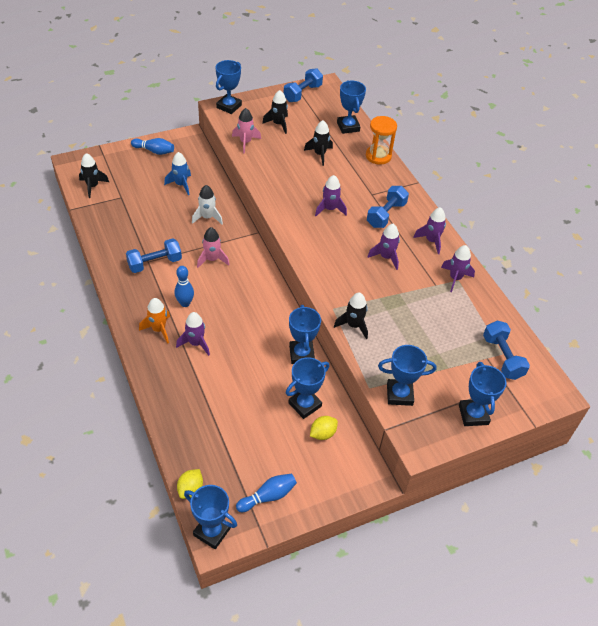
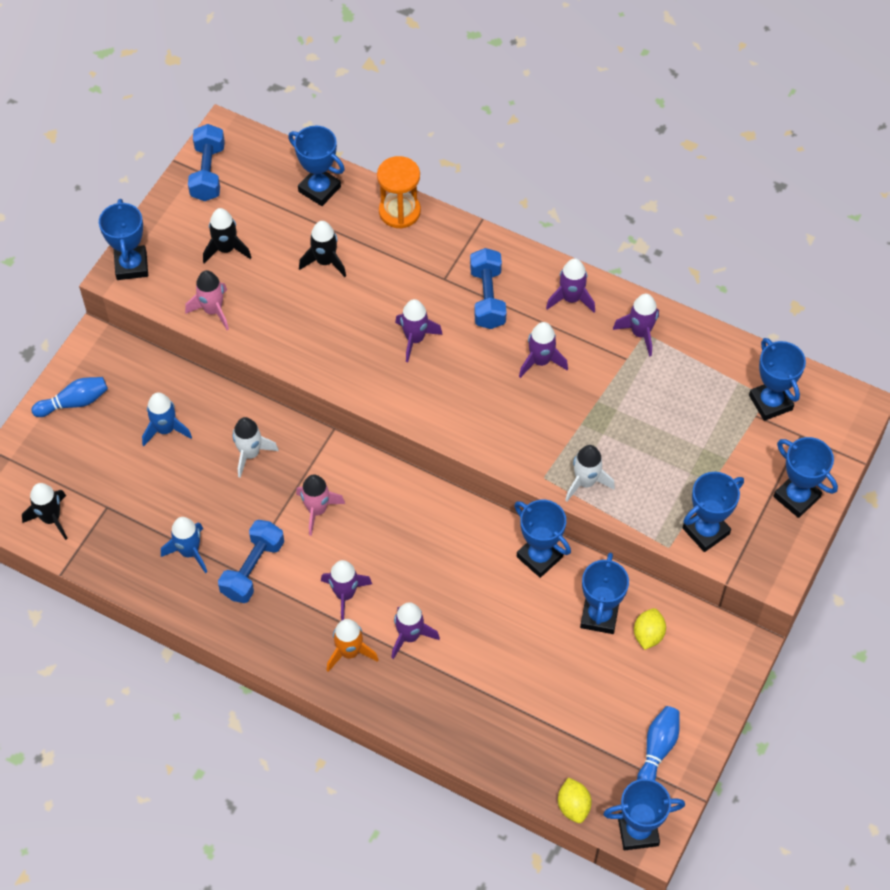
camera: 35 degrees left, 10 degrees up
(135, 237) = (189, 552): none -> blue rocket
(185, 303) = (345, 594): blue bowling pin -> purple rocket
(353, 325) = (585, 482): black rocket -> white rocket
(502, 357) = (770, 402): blue dumbbell -> blue trophy

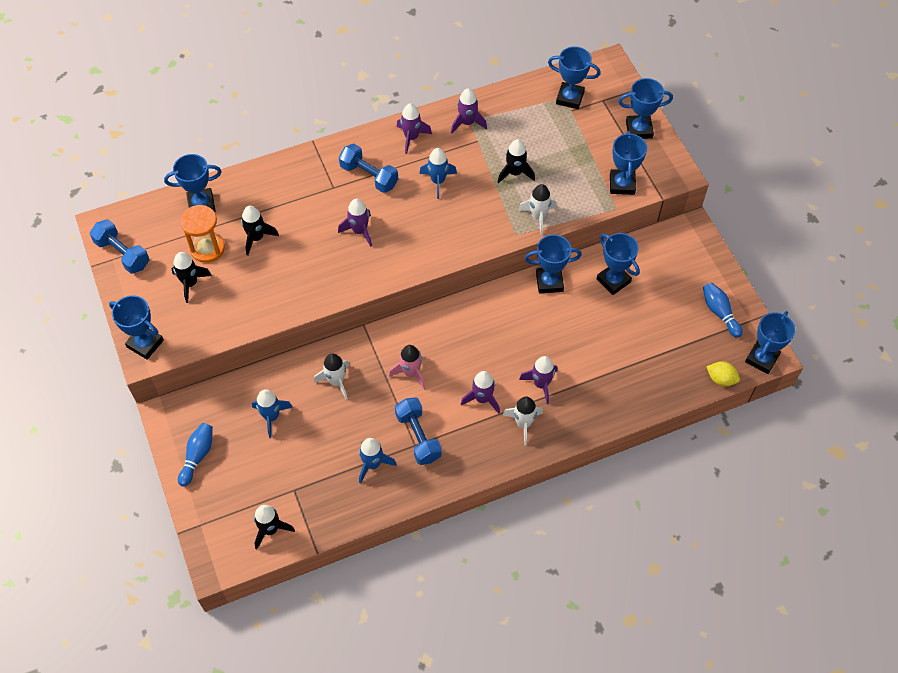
camera: 50 degrees left, 0 degrees up
(213, 310) = (227, 321): pink rocket -> none
(349, 652) = (523, 424): orange rocket -> white rocket
(399, 211) = (262, 176): orange hourglass -> orange hourglass (207, 248)
(540, 361) = (438, 181): purple rocket -> blue rocket
(620, 421) = (515, 173): none -> black rocket
(648, 635) = (646, 266): yellow lemon -> none

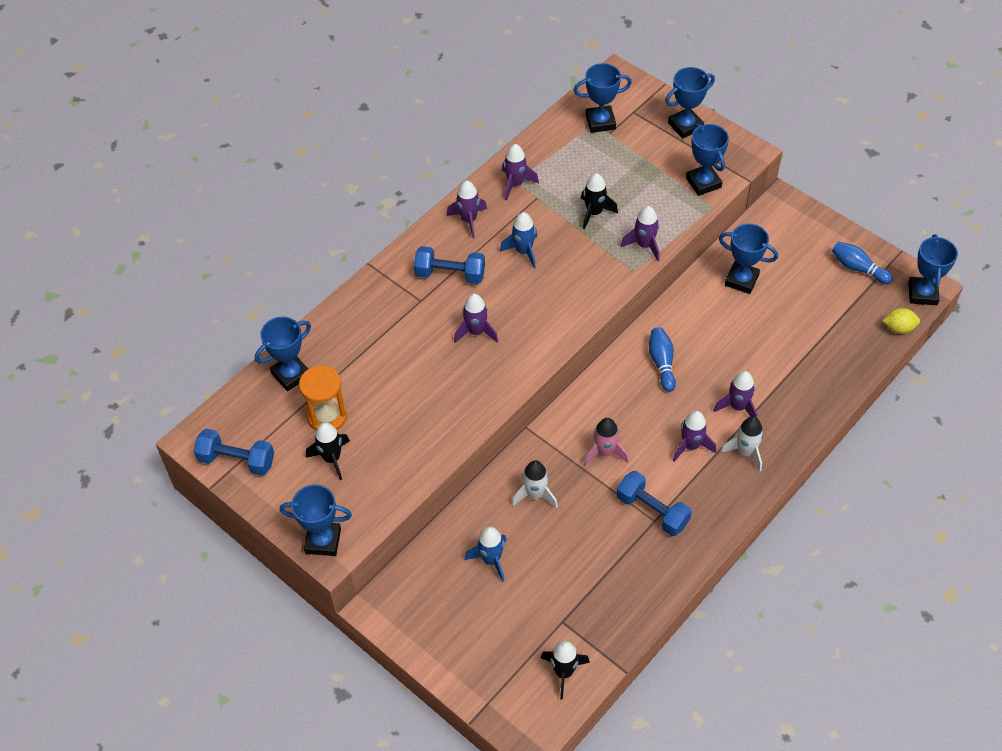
camera: 25 degrees left, 5 degrees down
(197, 456) = (439, 635): blue bowling pin -> blue bowling pin (662, 363)
(256, 238) = (373, 383): black rocket -> none
(373, 464) = (625, 558): blue rocket -> none
(538, 217) = (644, 245): white rocket -> purple rocket
(549, 282) = (682, 307): blue trophy -> none

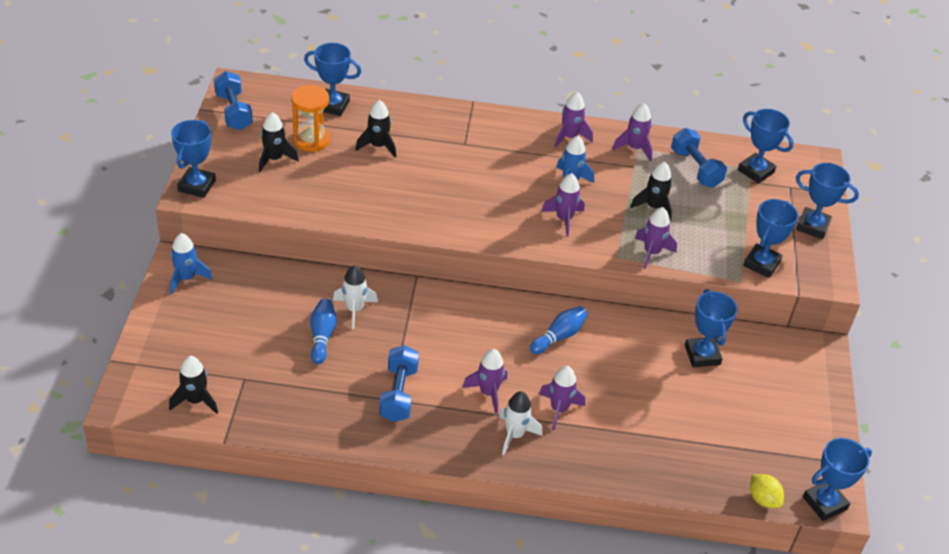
camera: 50 degrees right, 10 degrees down
(323, 541) = (197, 186): blue trophy -> blue trophy turned 45 degrees clockwise
(375, 367) = (378, 146): none -> black rocket
(450, 274) = (505, 149): blue dumbbell -> blue dumbbell (695, 168)
(476, 332) = (463, 187): purple rocket -> purple rocket (564, 219)
(491, 560) = (271, 309): blue rocket -> blue rocket (187, 278)
(604, 453) = (432, 337): pink rocket -> none
(858, 268) = (803, 438): blue bowling pin -> blue bowling pin (322, 336)

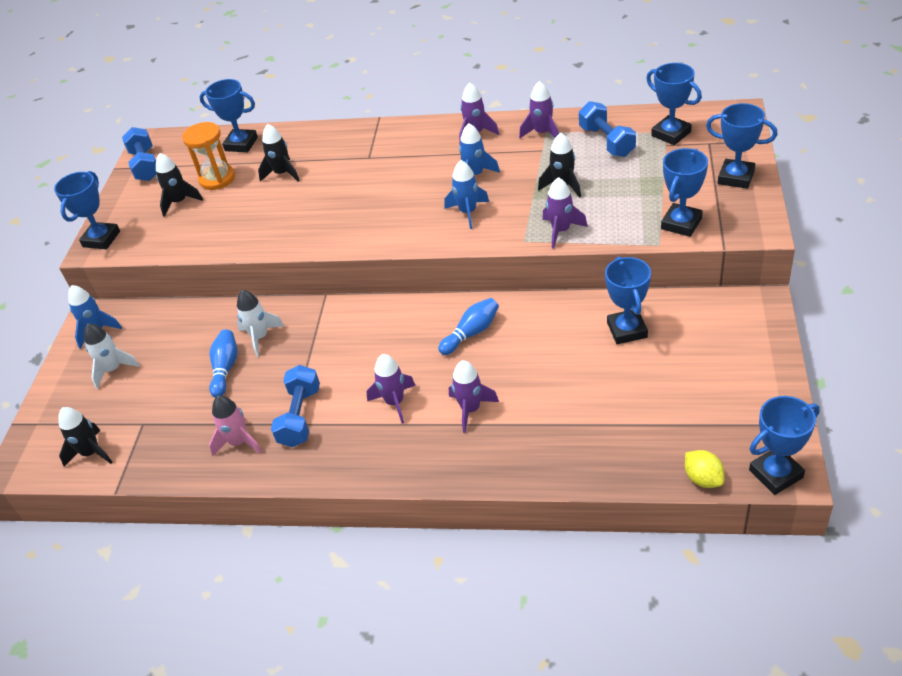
camera: 10 degrees right, 0 degrees up
(341, 410) = (239, 442): none -> pink rocket
(515, 435) = (422, 443): white rocket -> white rocket (113, 369)
(564, 219) = (468, 212): purple rocket -> blue rocket

